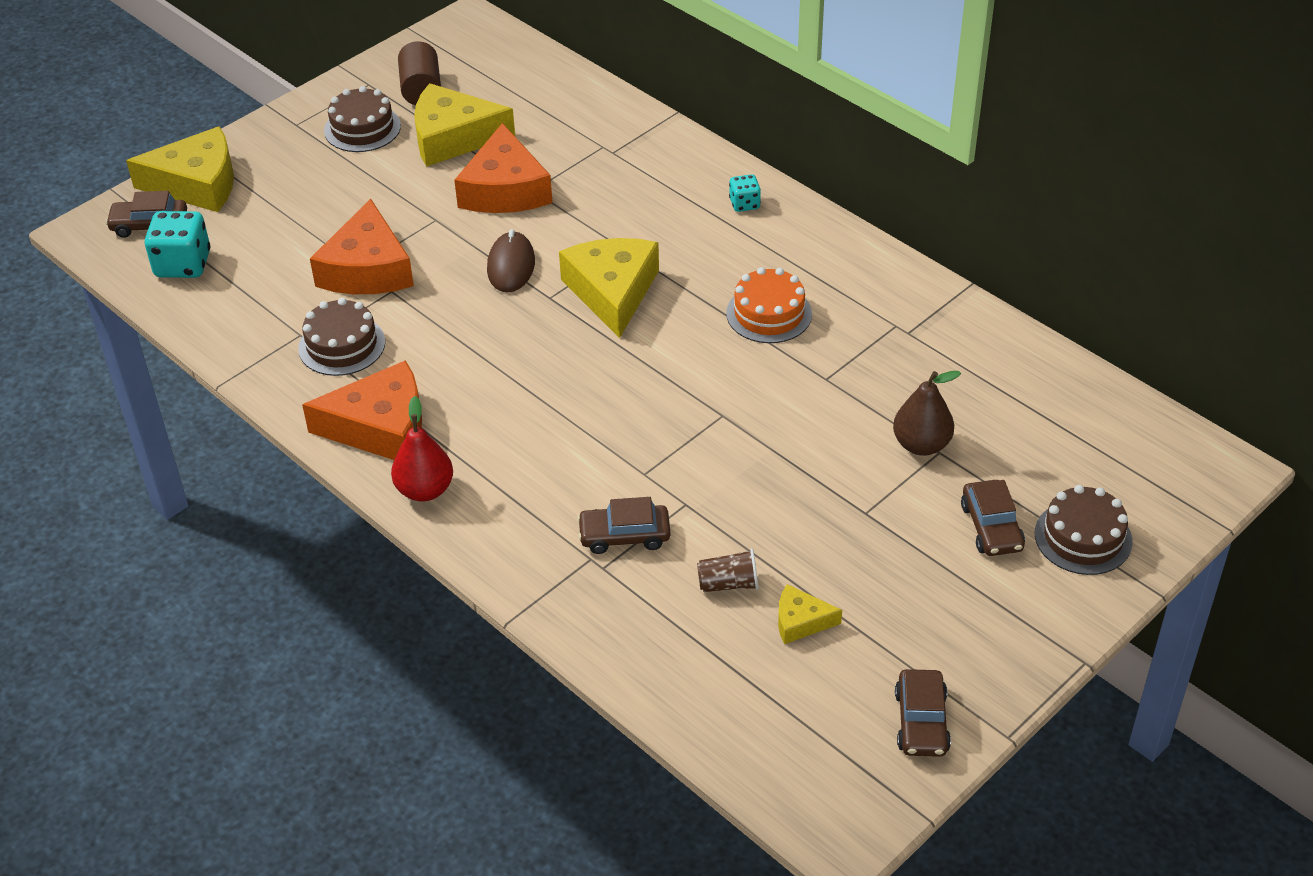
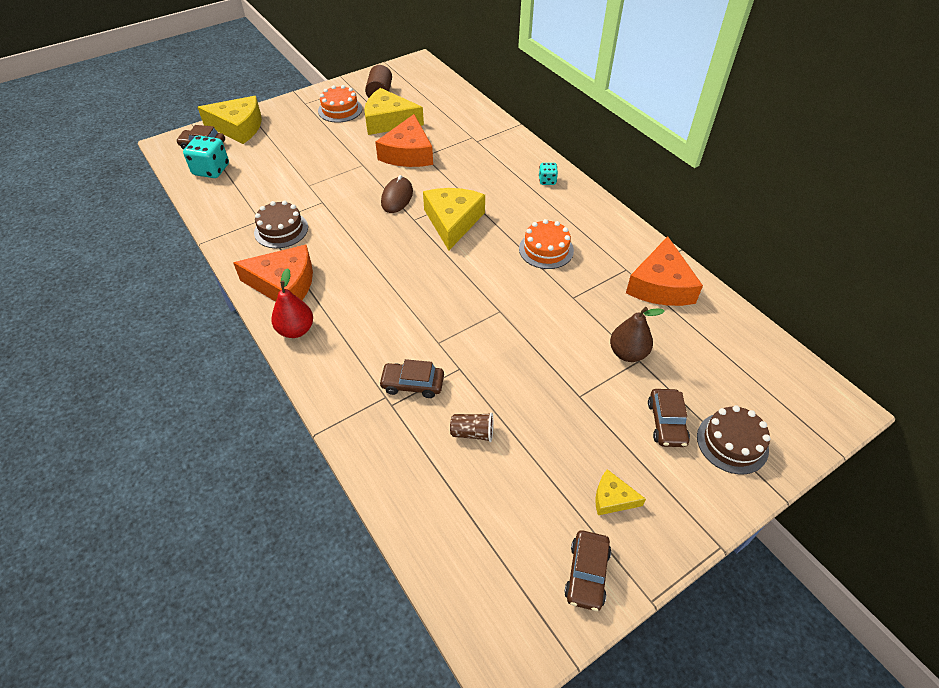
camera: 10 degrees right, 5 degrees up
(362, 128) = (340, 110): brown cake -> orange cake
(367, 269) = (313, 187): orange cheese -> orange cheese (661, 285)
(800, 621) = (516, 471): yellow cheese -> yellow cheese (612, 498)

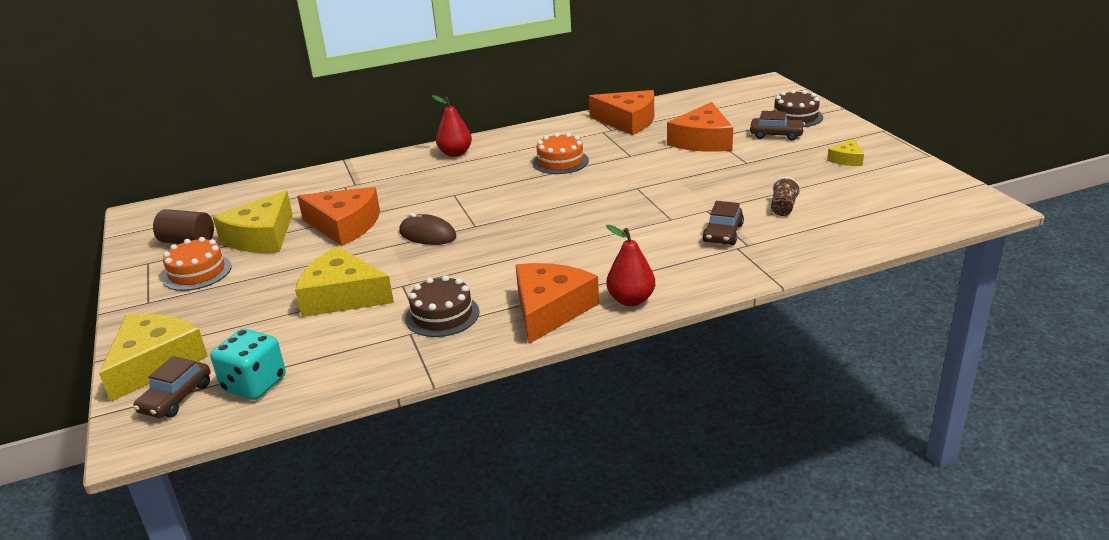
camera: 75 degrees left, 20 degrees down
(452, 222) = (492, 204): yellow cheese -> yellow cheese (342, 296)
(547, 181) = (455, 153): turquoise dice -> red pear
(587, 574) = (912, 173): brown car -> none
(627, 353) = (703, 140): brown pear -> orange cheese

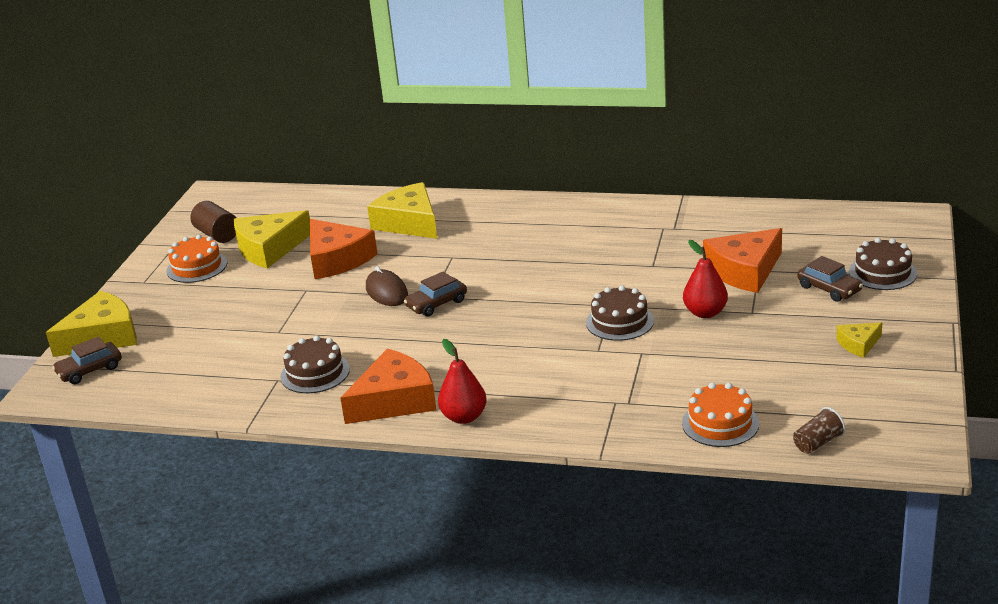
camera: 35 degrees right, 0 degrees up
(254, 384) = (142, 380): turquoise dice -> none
(342, 296) = (267, 327): yellow cheese -> yellow cheese (409, 223)
(455, 153) = (503, 210): red pear -> red pear (705, 313)
(560, 162) = (581, 251): orange cake -> orange cake (720, 423)
(628, 121) = (703, 222): orange cheese -> none
(659, 196) = (619, 322): none -> brown cake
(723, 233) = (622, 383): brown car -> brown car (436, 304)
(783, 208) = (714, 376): brown cup -> brown cup (817, 443)

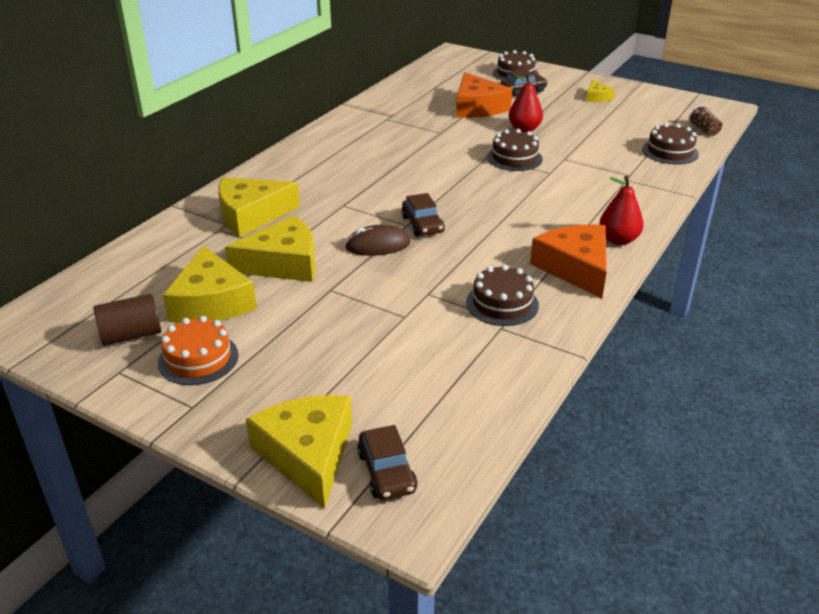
camera: 75 degrees left, 5 degrees up
(337, 259) = (283, 263): orange cheese -> yellow cheese
(720, 423) = (670, 152): orange cake -> brown cake

